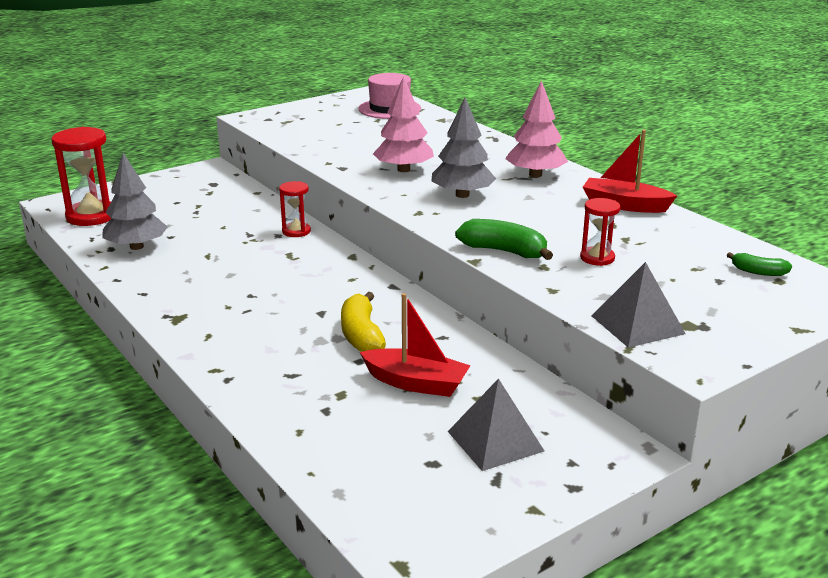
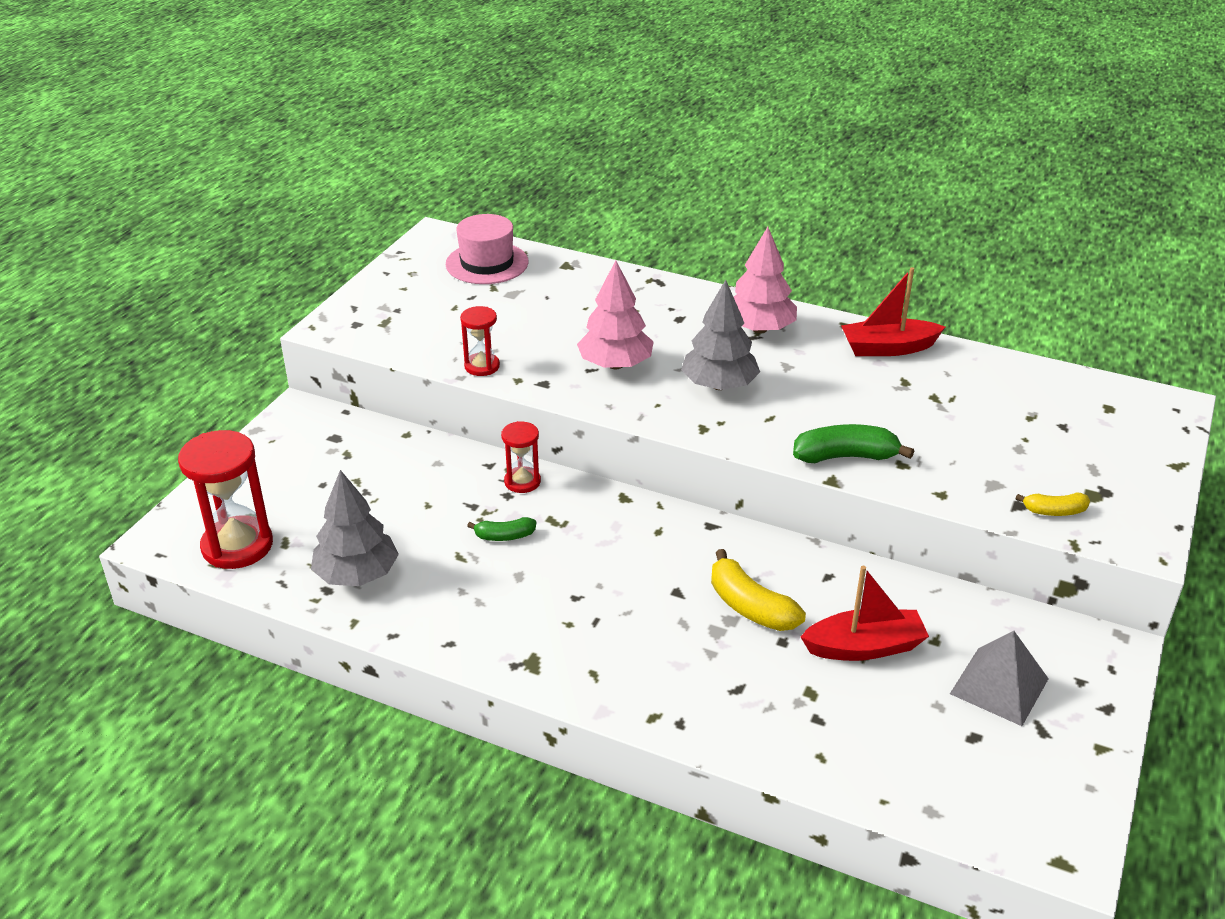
camera: 30 degrees left, 10 degrees up
(597, 258) = (937, 434): red hourglass -> red hourglass (482, 366)
(637, 324) = (1054, 511): grey pyramid -> yellow banana
(758, 272) = (1083, 403): green banana -> green banana (504, 536)

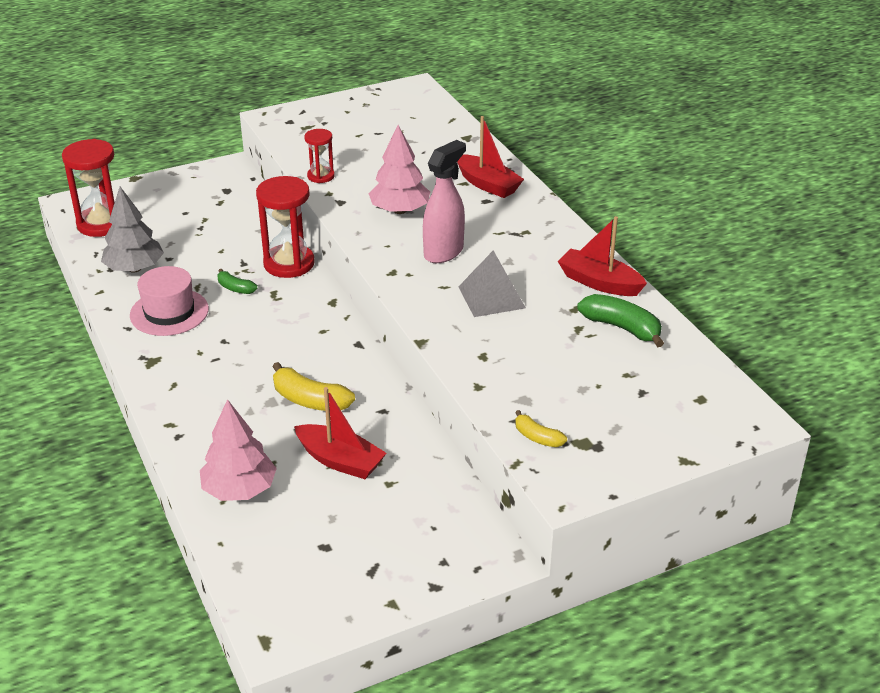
camera: 40 degrees right, 0 degrees up
(487, 263) = (419, 116): pink hat -> pink hat (169, 312)
(522, 482) = (289, 264): red hourglass -> red hourglass, size x1.81
(657, 302) = (487, 184): none -> red boat
(719, 385) = (444, 252): grey tree -> pink spray bottle
(750, 606) = (309, 400): yellow banana -> yellow banana turned 60 degrees counterclockwise
(759, 329) = (529, 230): pink tree -> pink tree (239, 489)
(845, 456) = (453, 333): green banana -> green banana (622, 328)
(999, 686) = (386, 531): grey pyramid -> grey pyramid (491, 297)

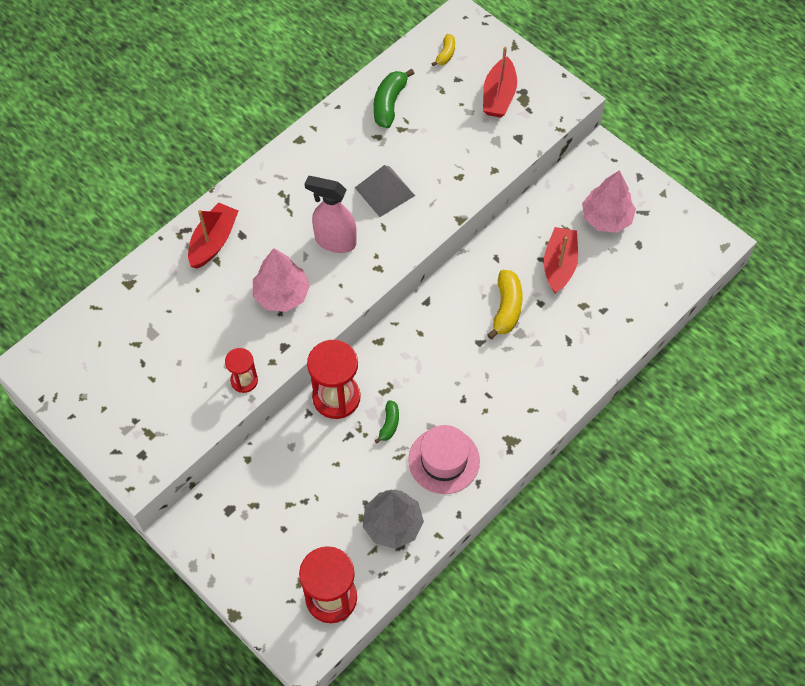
camera: 110 degrees left, 25 degrees up
(239, 489) = (615, 314): pink tree -> pink tree (606, 218)
(537, 437) = (530, 124): yellow banana -> yellow banana (445, 54)
(599, 282) = (337, 129): red boat -> red boat (498, 96)

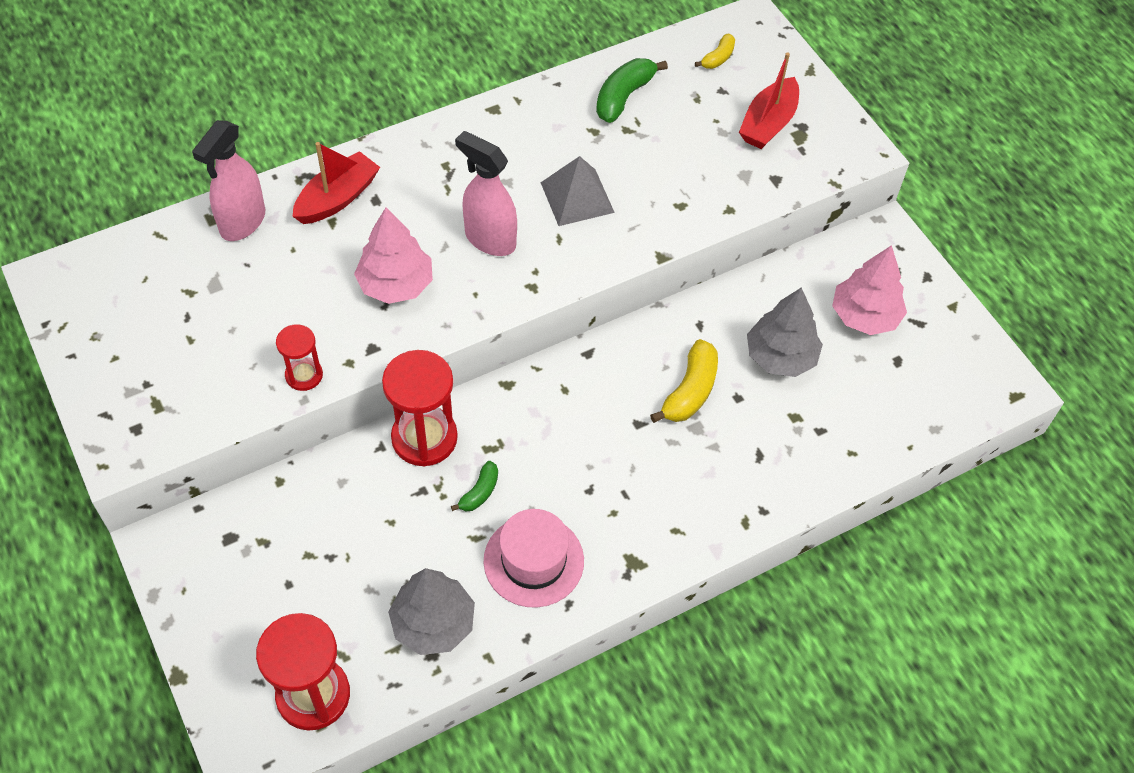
camera: 15 degrees right, 5 degrees down
(152, 280) = (242, 222): none -> pink spray bottle
(559, 265) = (780, 356): red boat -> grey tree

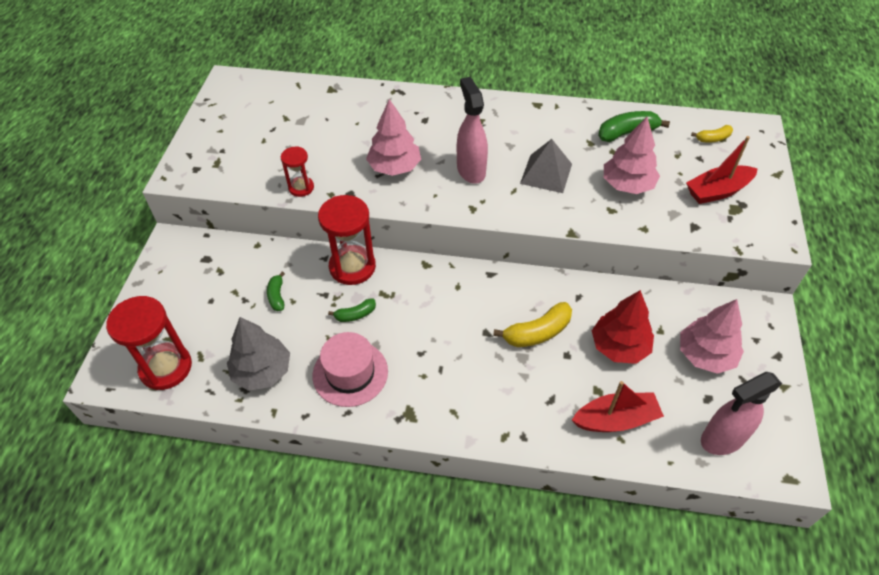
camera: 40 degrees right, 5 degrees down
(242, 222) = (344, 98): pink spray bottle -> pink spray bottle (722, 439)
(337, 198) = (405, 109): red boat -> red boat (616, 419)
(366, 528) = (277, 296): none -> green banana
(673, 165) = (627, 185): none -> pink tree
(780, 356) = (619, 347): grey tree -> red tree

